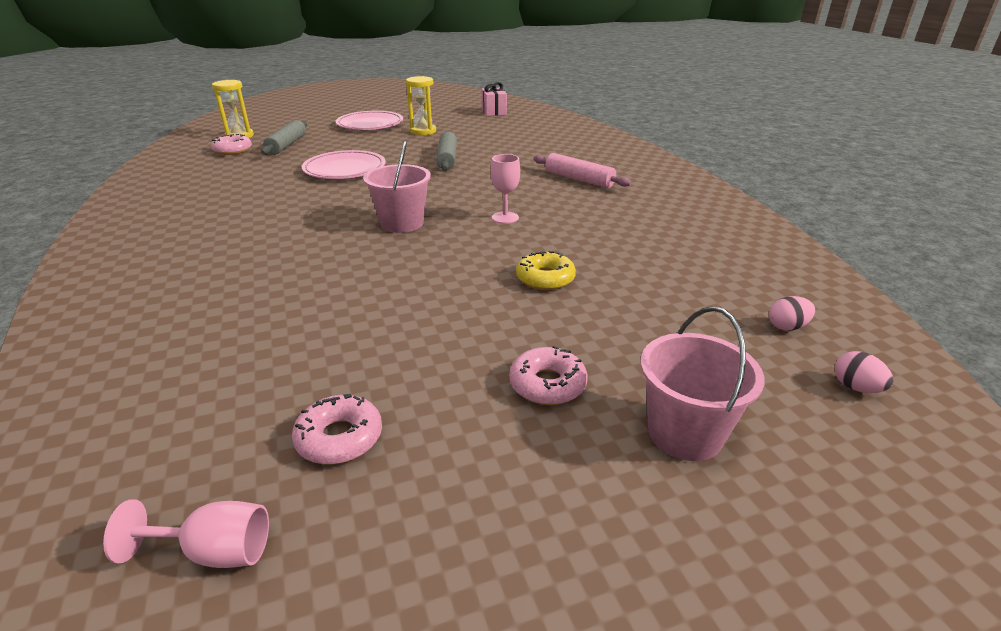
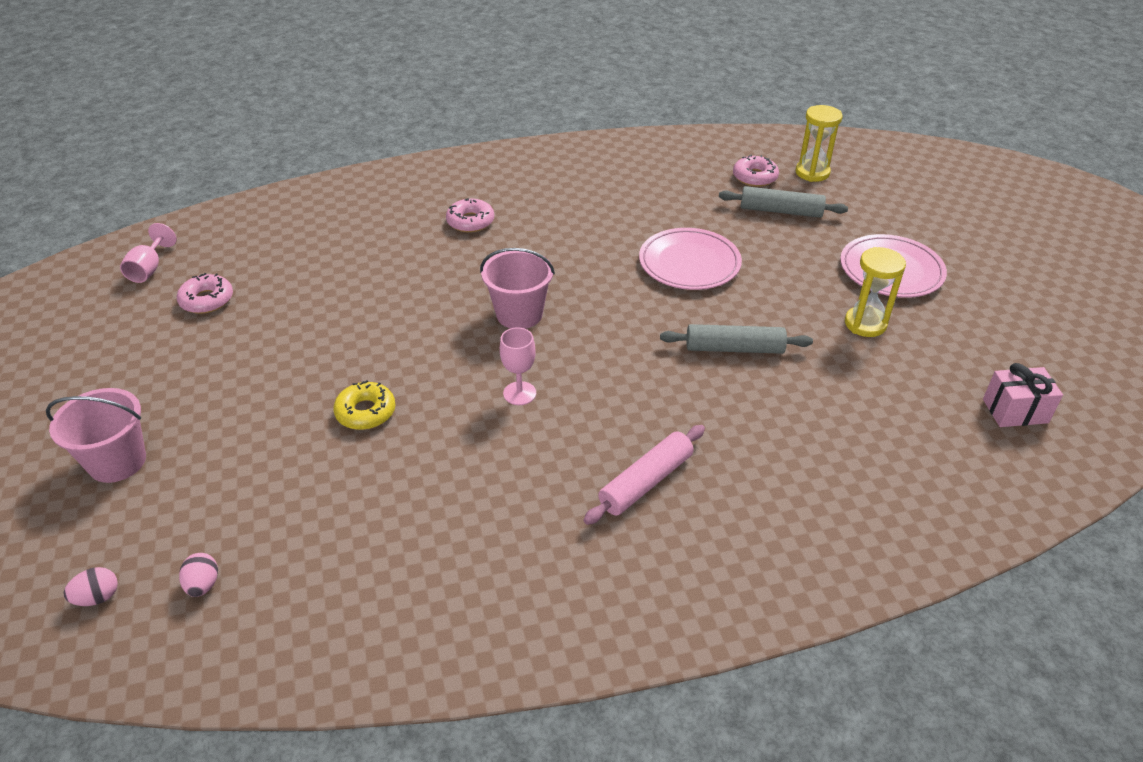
camera: 95 degrees right, 10 degrees up
(547, 384) = (208, 396): pink donut -> pink donut (470, 221)

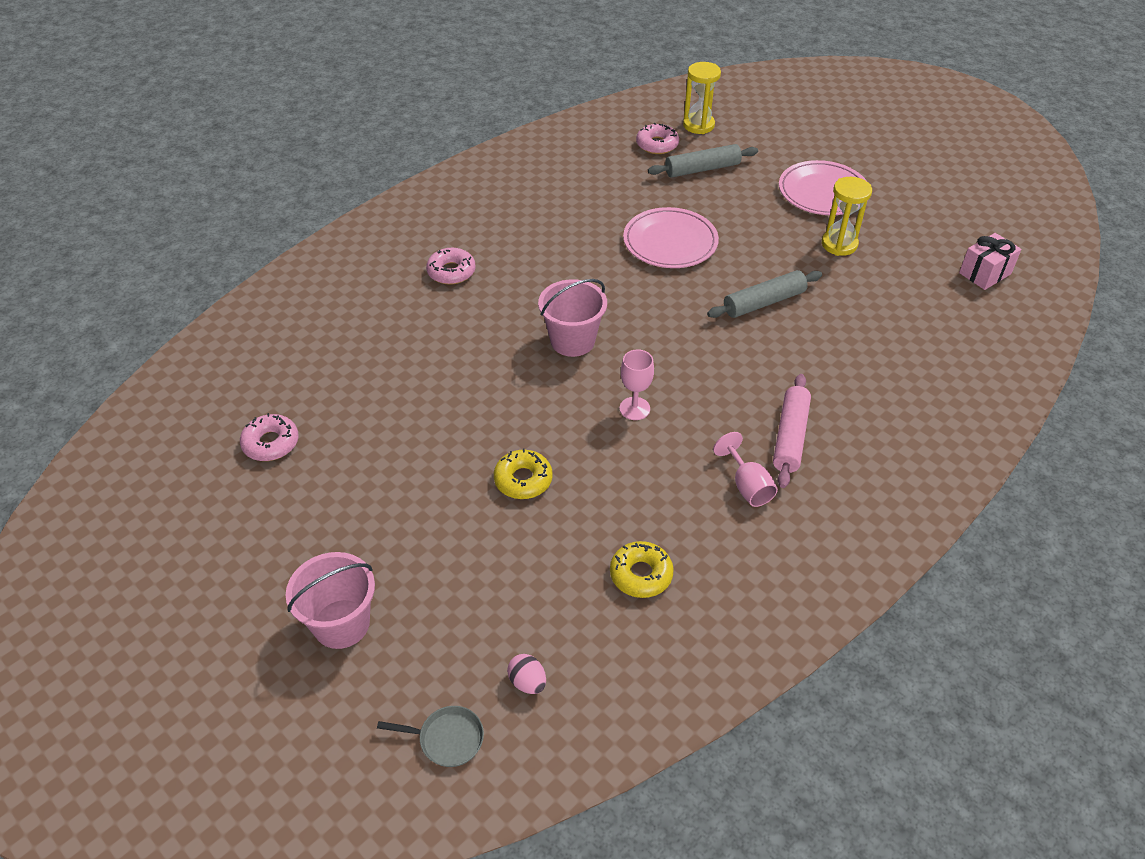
camera: 30 degrees left, 5 degrees up
(98, 597) = (447, 739): pink egg -> grey pan
(149, 269) = (176, 437): pink goblet -> pink goblet (747, 486)
(386, 541) = (641, 574): none -> yellow donut

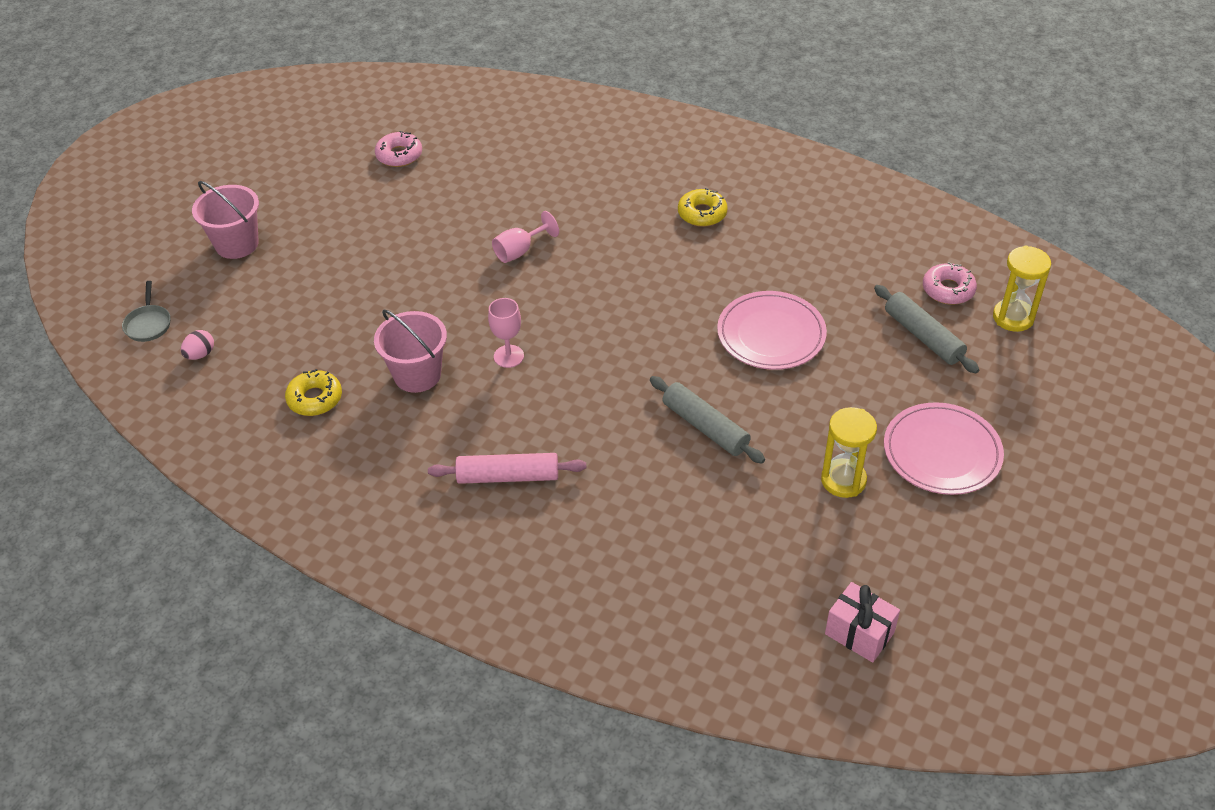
camera: 75 degrees right, 0 degrees up
(451, 272) = (647, 193): pink donut -> none
(523, 480) = (400, 304): yellow donut -> yellow donut (702, 213)
(572, 341) = (584, 295): pink bucket -> pink bucket (417, 375)
(747, 486) = (434, 453): pink goblet -> pink goblet (520, 251)

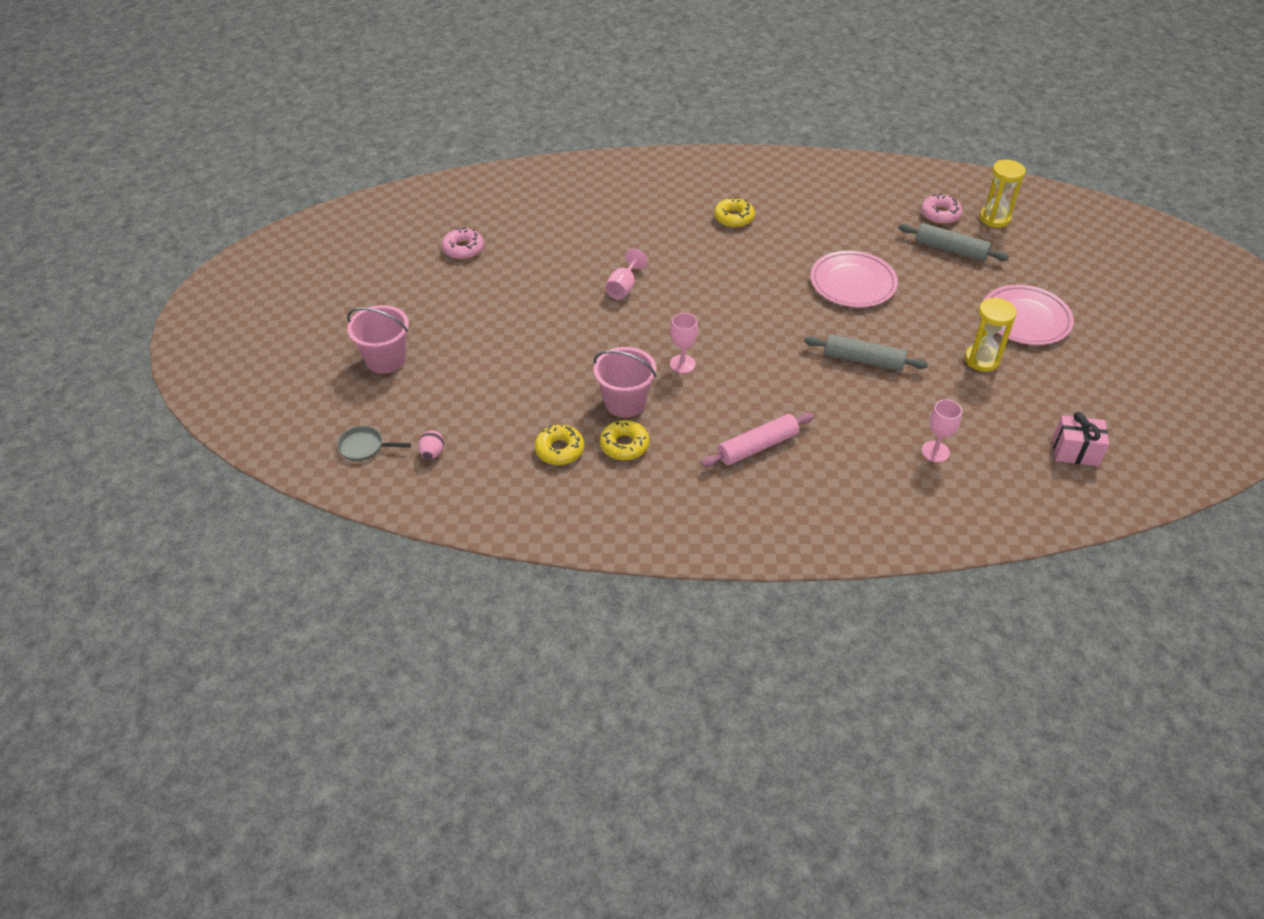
camera: 30 degrees left, 0 degrees up
(148, 324) = (364, 447): grey pan -> grey pan turned 135 degrees clockwise
(379, 419) = (624, 445): none -> yellow donut
(694, 563) = (935, 451): none -> pink goblet

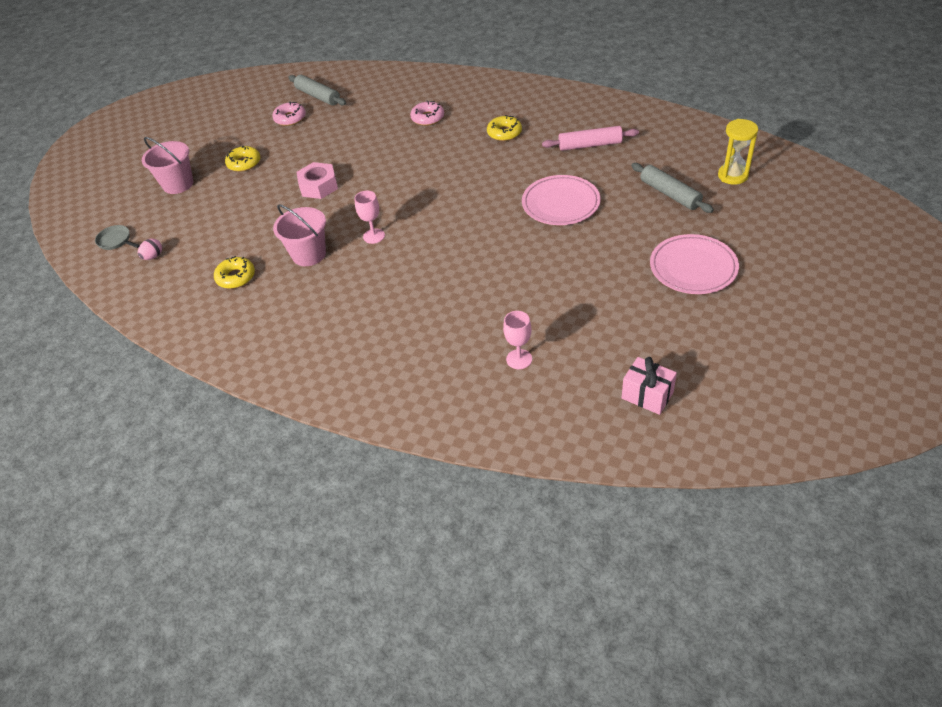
camera: 30 degrees right, 0 degrees up
(570, 322) = (319, 186): none -> pink nut
(623, 287) = (378, 169): pink goblet -> none
(624, 445) = (282, 286): yellow donut -> yellow donut (244, 163)
(757, 447) = (378, 314): pink rolling pin -> pink rolling pin (590, 145)
(863, 360) = (519, 268): grey rolling pin -> grey rolling pin (318, 96)
(940, 214) = (684, 163): pink donut -> pink donut (427, 118)
(982, 360) = (623, 293): yellow hourglass -> none

